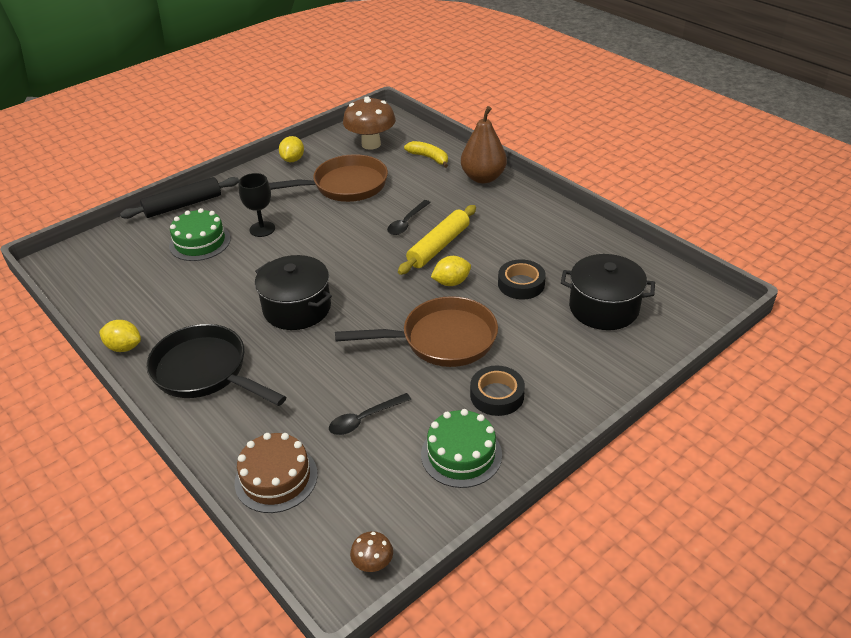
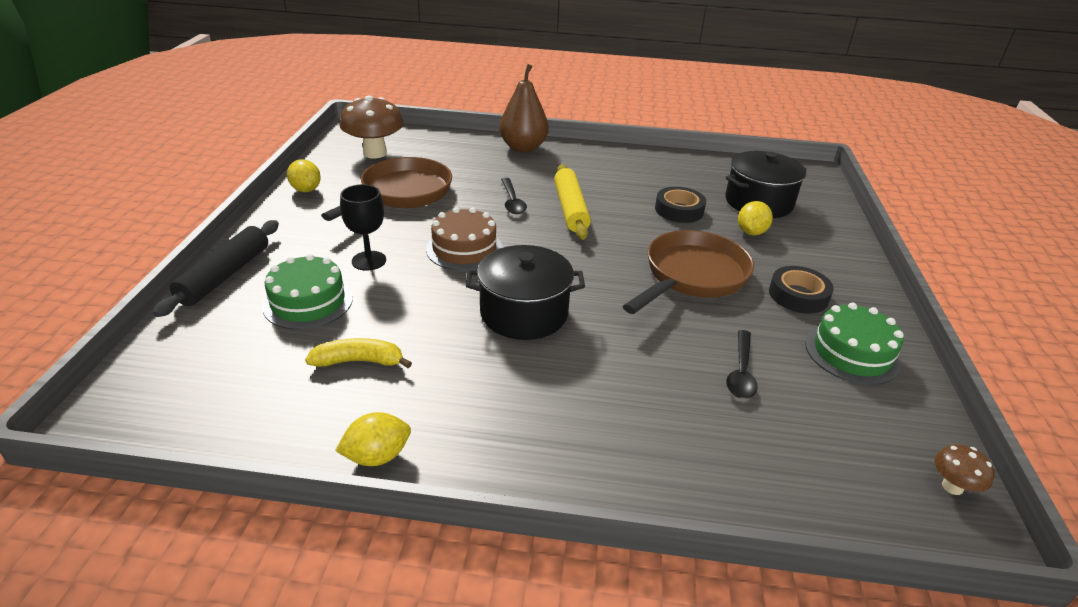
camera: 45 degrees left, 5 degrees down
(205, 372) = (523, 423): black pan -> none
(276, 478) = (760, 475): brown cake -> brown cake (464, 249)
(429, 158) = (451, 147): yellow banana -> yellow banana (359, 361)
(451, 282) = (626, 231): yellow lemon -> yellow lemon (751, 232)

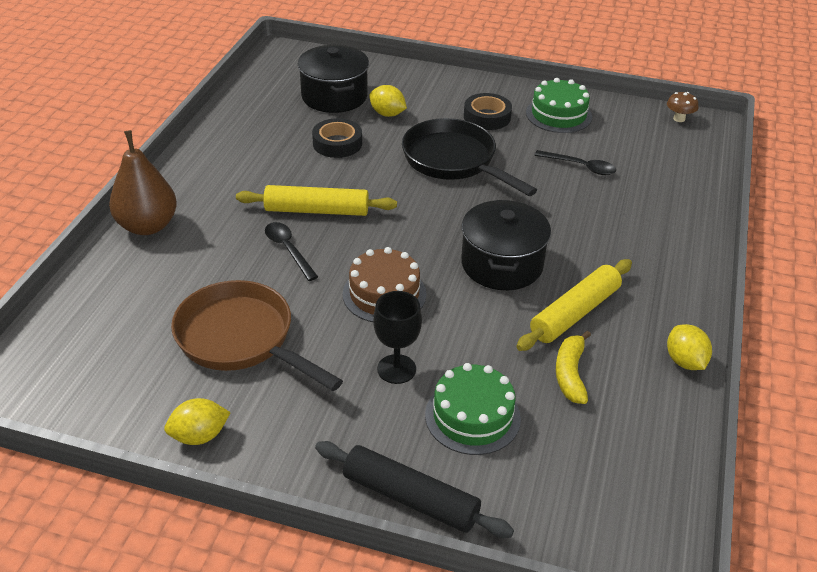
camera: 80 degrees left, 5 degrees up
(375, 153) = (104, 365): brown mushroom -> none
(454, 365) = (574, 313): none -> yellow rolling pin
(512, 201) = (288, 250): black spoon -> black spoon turned 120 degrees counterclockwise
(691, 276) = (454, 161): brown pan -> black pan

